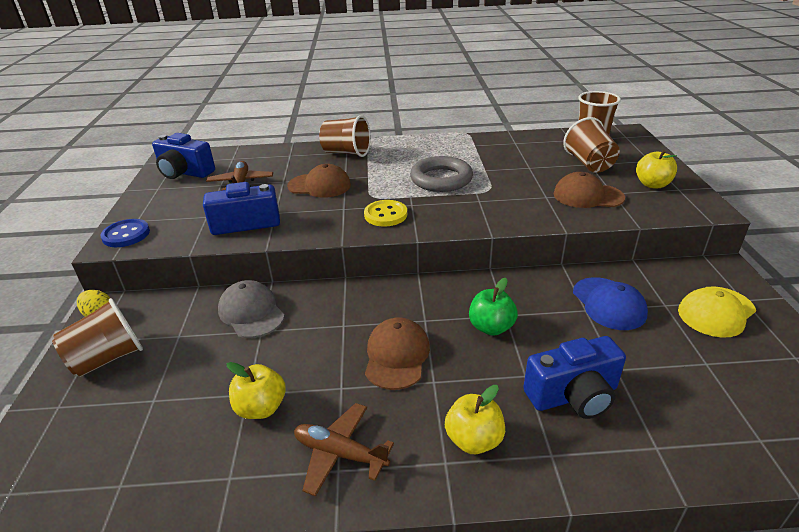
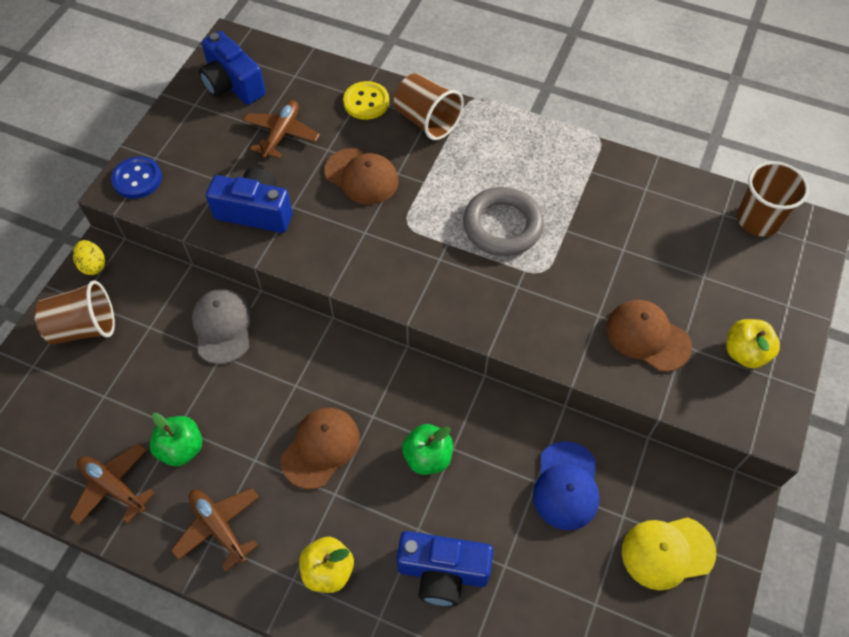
camera: 25 degrees right, 25 degrees up
(201, 469) = (113, 487): none -> brown plane
(261, 408) = (181, 448): yellow apple -> green apple
(385, 215) = (401, 264): yellow button -> yellow button (366, 102)
(589, 164) = (702, 276): brown cup -> none

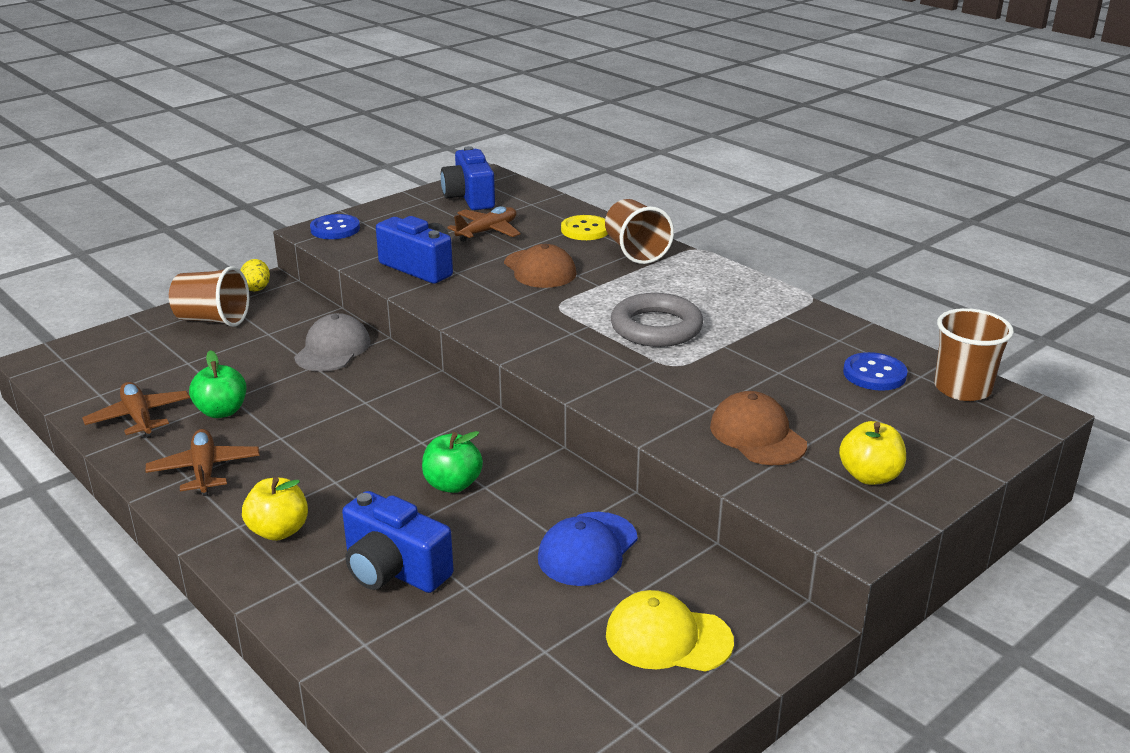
camera: 25 degrees right, 30 degrees down
(321, 448) = (351, 448): brown cap -> none
(691, 225) = (874, 374): none -> blue button

